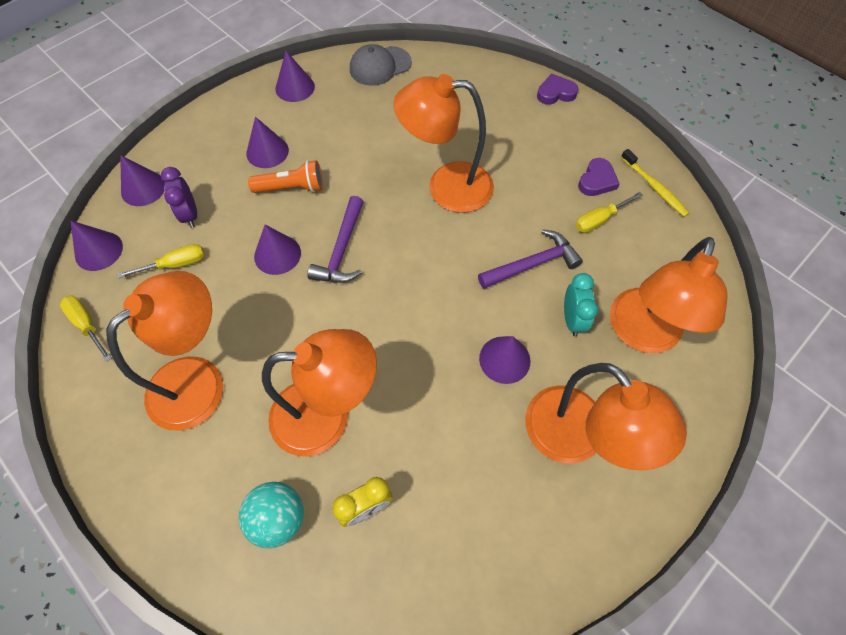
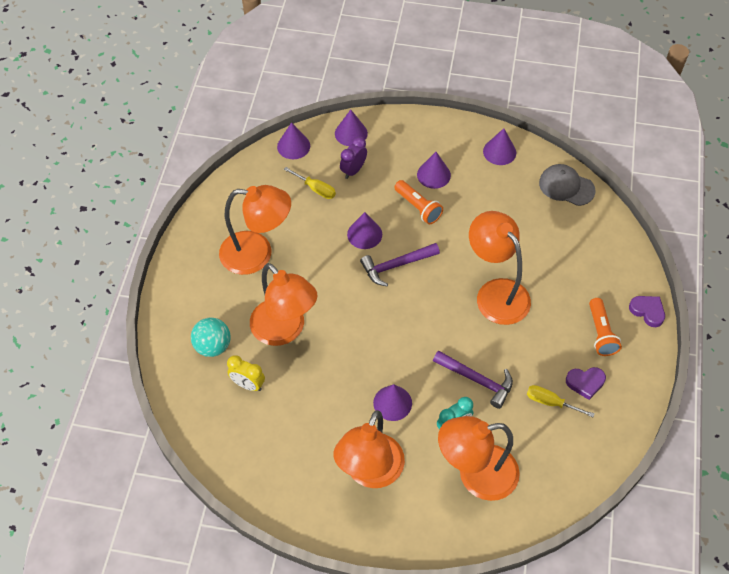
camera: 55 degrees right, 5 degrees down
(87, 325) = (247, 178): yellow screwdriver -> none
(553, 137) = (600, 333): none -> orange flashlight
(654, 187) = (613, 424): yellow toothbrush -> none

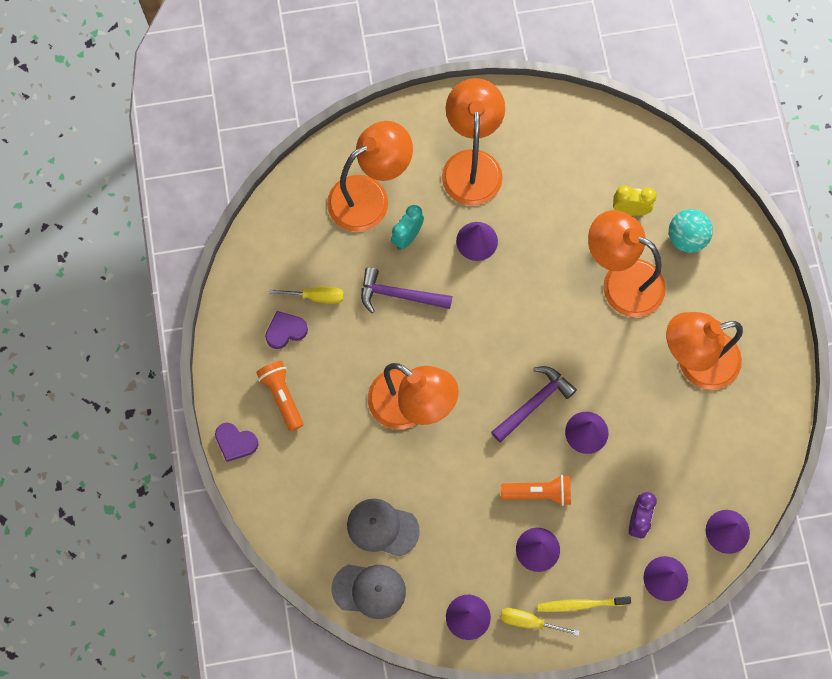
camera: 160 degrees right, 15 degrees up
(315, 189) = (671, 476): yellow screwdriver -> yellow screwdriver (529, 622)
(417, 136) = (581, 604): none -> yellow toothbrush
(418, 207) = (539, 493): orange flashlight -> orange flashlight turned 150 degrees clockwise
(544, 221) = (382, 528): none -> grey cap

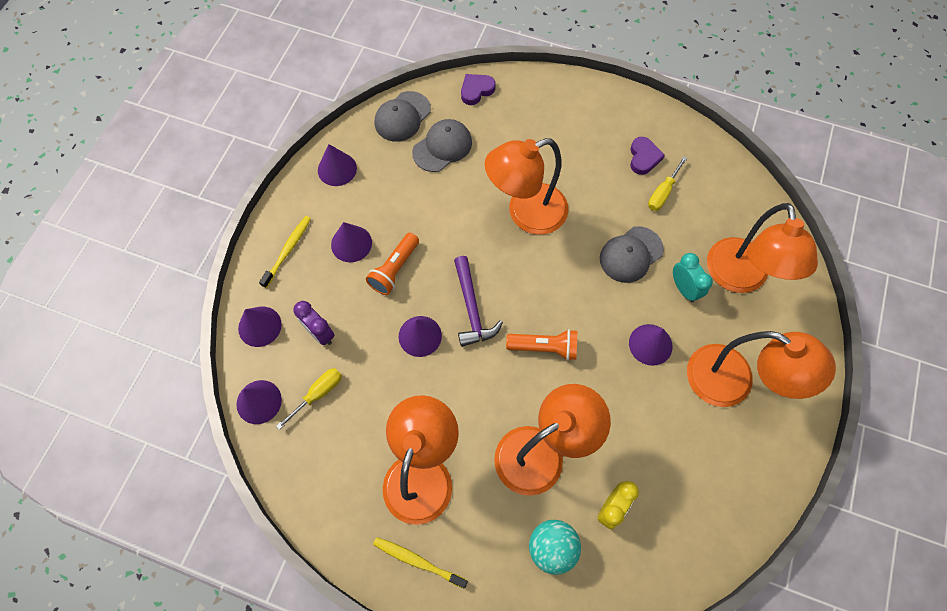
camera: 120 degrees right, 5 degrees down
(235, 442) = (569, 86): purple heart -> purple heart (476, 90)
(282, 396) = (589, 131): orange flashlight -> orange flashlight (544, 347)
(399, 295) = (631, 254): purple hammer -> grey cap
(529, 622) = (302, 208): yellow screwdriver -> yellow screwdriver (318, 394)
(760, 327) = (418, 561): none -> yellow toothbrush

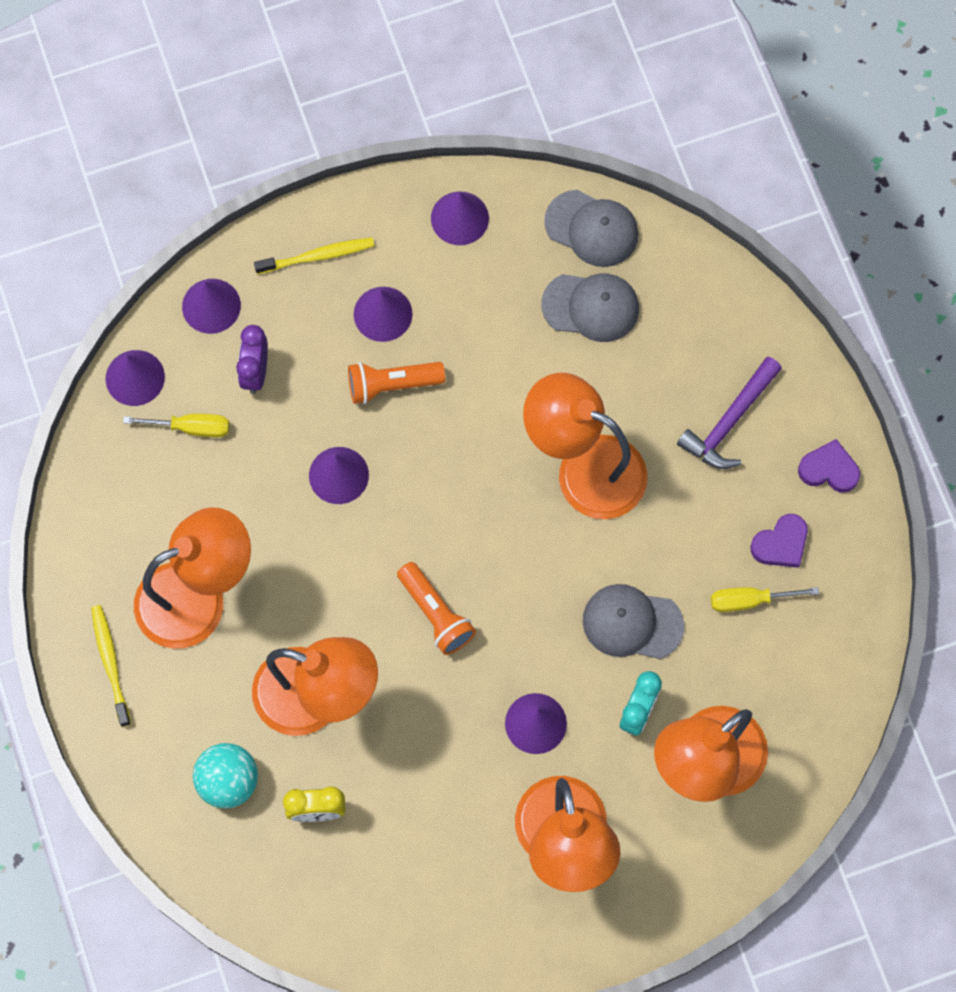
camera: 50 degrees right, 5 degrees up
(402, 117) = (592, 228): grey cap -> grey cap turned 150 degrees counterclockwise
(471, 308) = (416, 502): purple hammer -> purple hammer (729, 421)
(476, 90) = (705, 280): purple heart -> purple heart (829, 469)

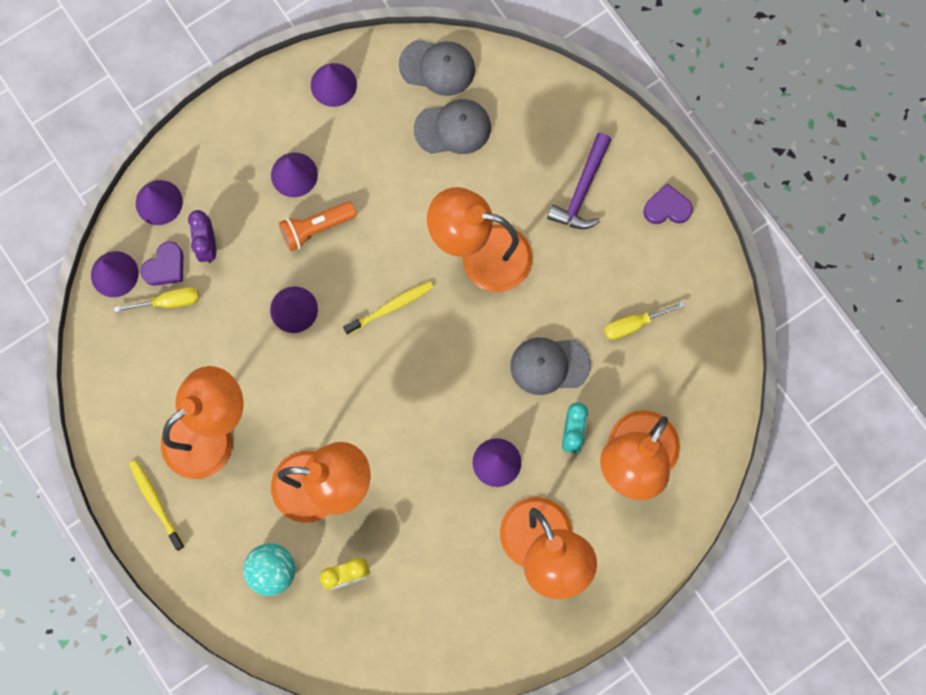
camera: 15 degrees left, 5 degrees up
(317, 256) = (231, 142): yellow toothbrush -> yellow toothbrush (390, 307)
(436, 614) = (397, 398): orange flashlight -> none
(781, 544) = (646, 275): purple heart -> purple heart (165, 267)

